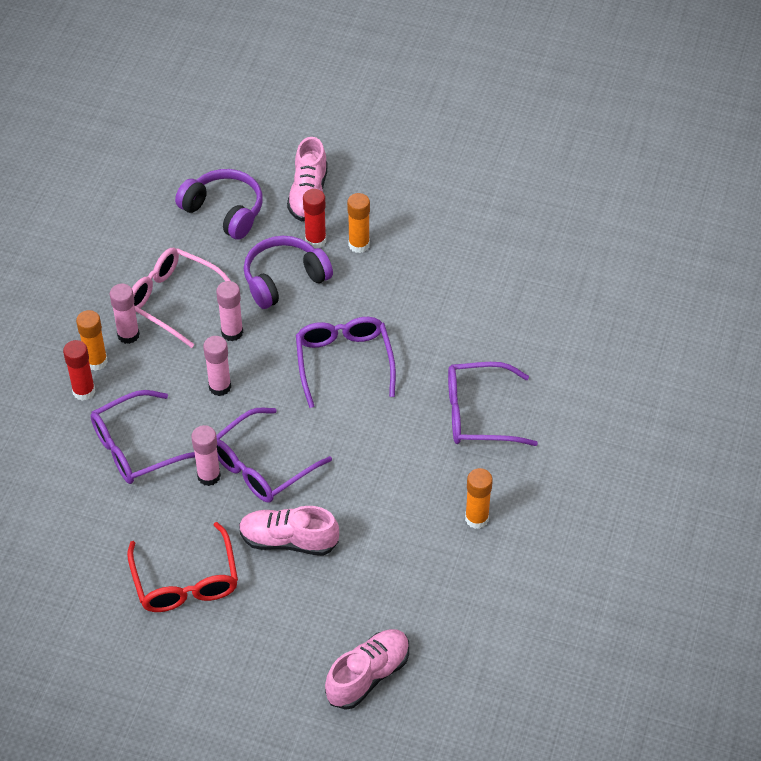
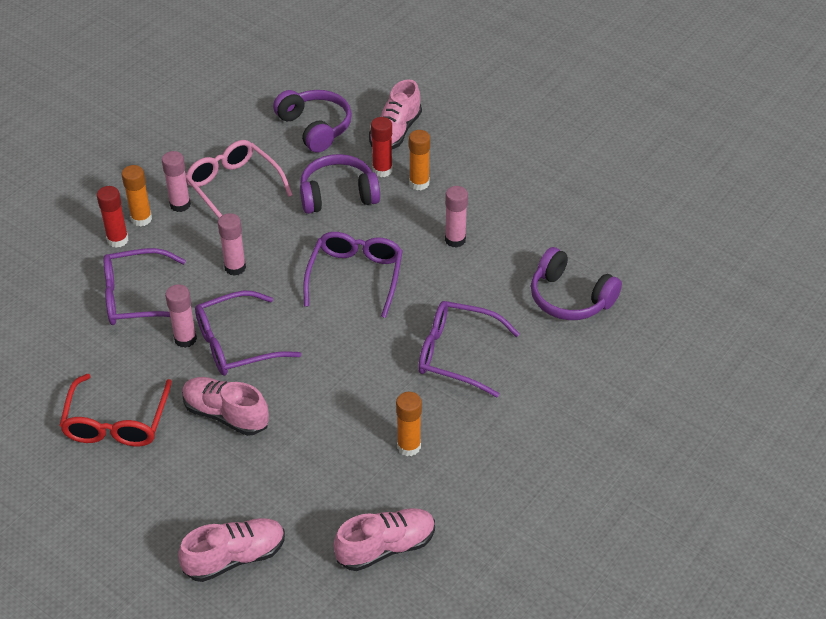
camera: 20 degrees right, 5 degrees down
(232, 332) = (269, 226): pink glue stick -> pink glue stick (455, 240)
(501, 621) = (386, 547): none -> pink shoe
(558, 325) = (570, 298): none -> purple headphones

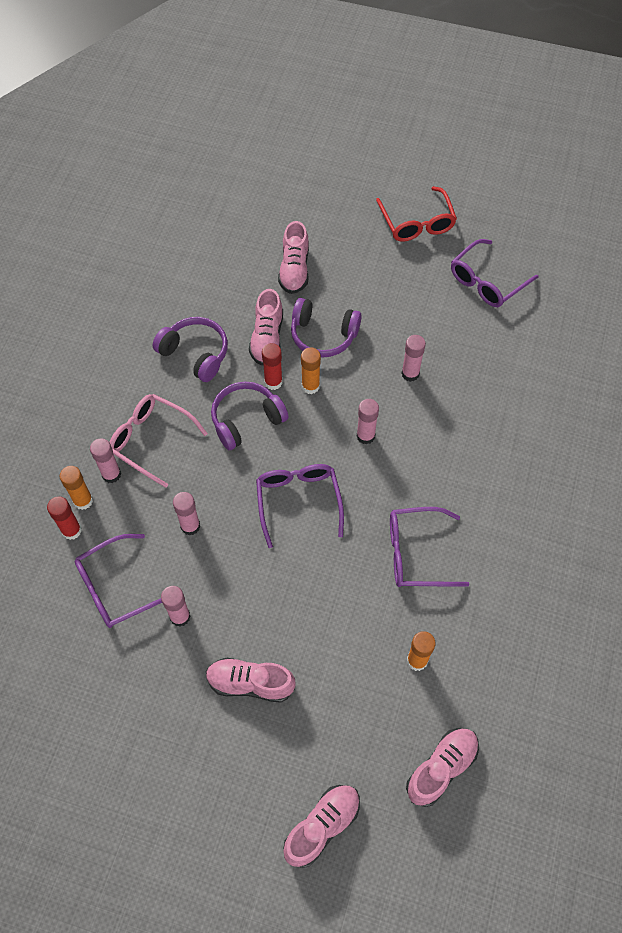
camera: 20 degrees left, 15 degrees up
(116, 422) = (158, 726): red glasses -> red glasses (417, 223)
(236, 344) = (227, 606): purple glasses -> purple glasses (487, 282)
(454, 82) = (294, 269): none -> pink shoe
(531, 199) = (410, 374): none -> pink glue stick
(570, 298) = (483, 465): purple headphones -> purple headphones (323, 335)

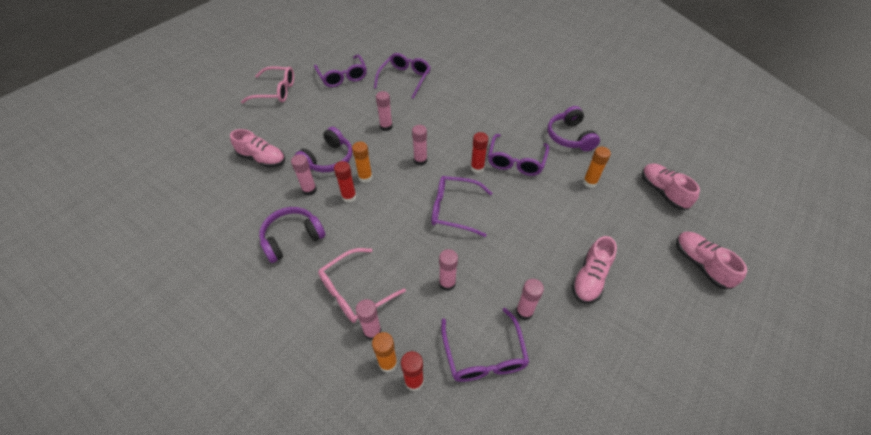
camera: 70 degrees left, 10 degrees down
(246, 420) = (372, 221): purple headphones -> purple headphones (570, 137)
(267, 338) = (309, 190): pink shoe -> pink glue stick
(382, 507) = (477, 168): none -> red glue stick
(417, 223) = (276, 91): red glasses -> pink glasses
(524, 358) = (405, 79): none -> purple glasses

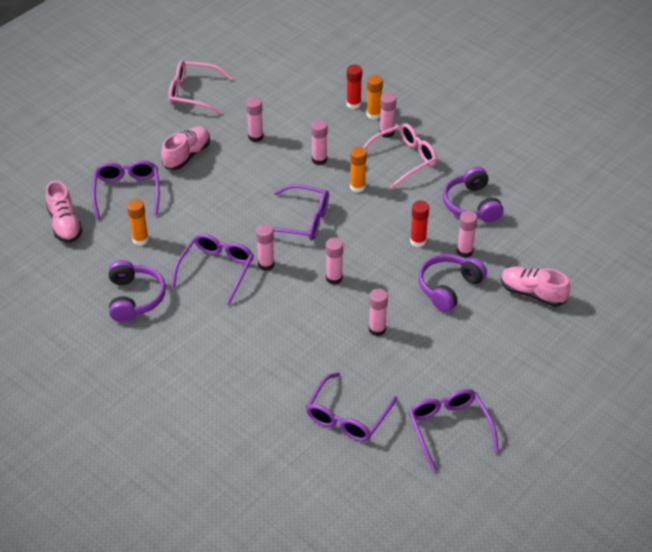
camera: 175 degrees left, 5 degrees down
(276, 91) = (549, 405): pink glasses -> pink glasses (193, 93)
(292, 238) = (471, 204): purple headphones -> purple headphones turned 105 degrees clockwise
(365, 177) = (401, 262): orange glue stick -> orange glue stick (357, 187)
(477, 168) = (266, 264): red glue stick -> pink glue stick
(484, 355) = (296, 114): purple glasses -> purple glasses (127, 192)
(700, 264) = (77, 159): pink shoe -> none

